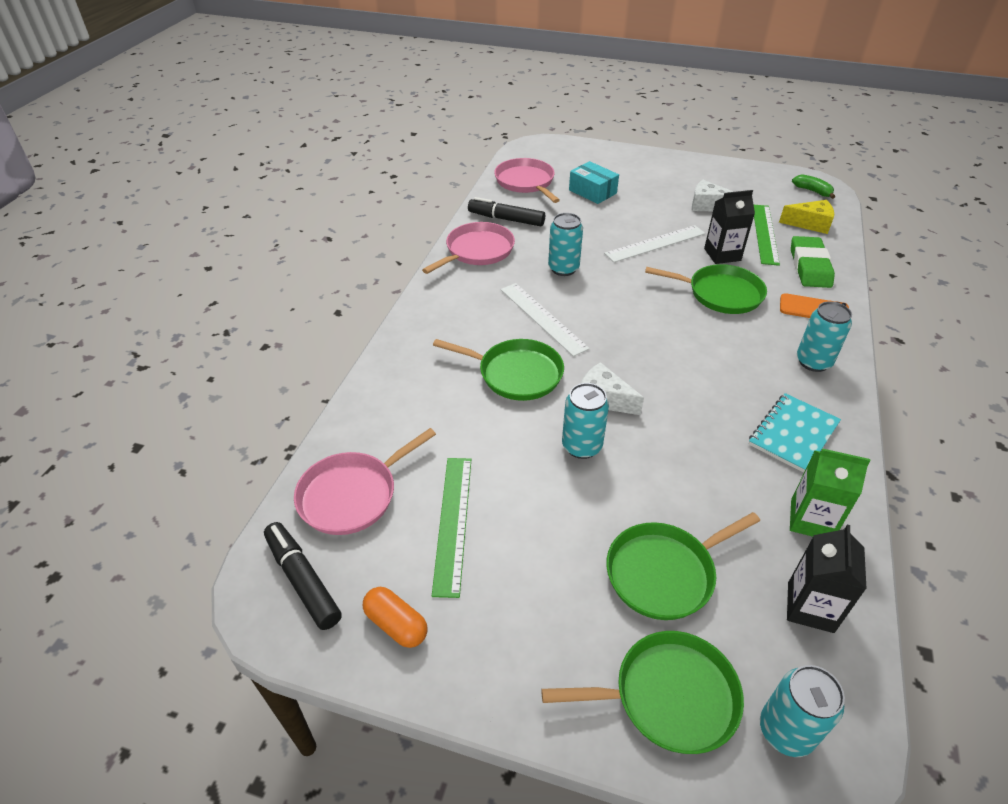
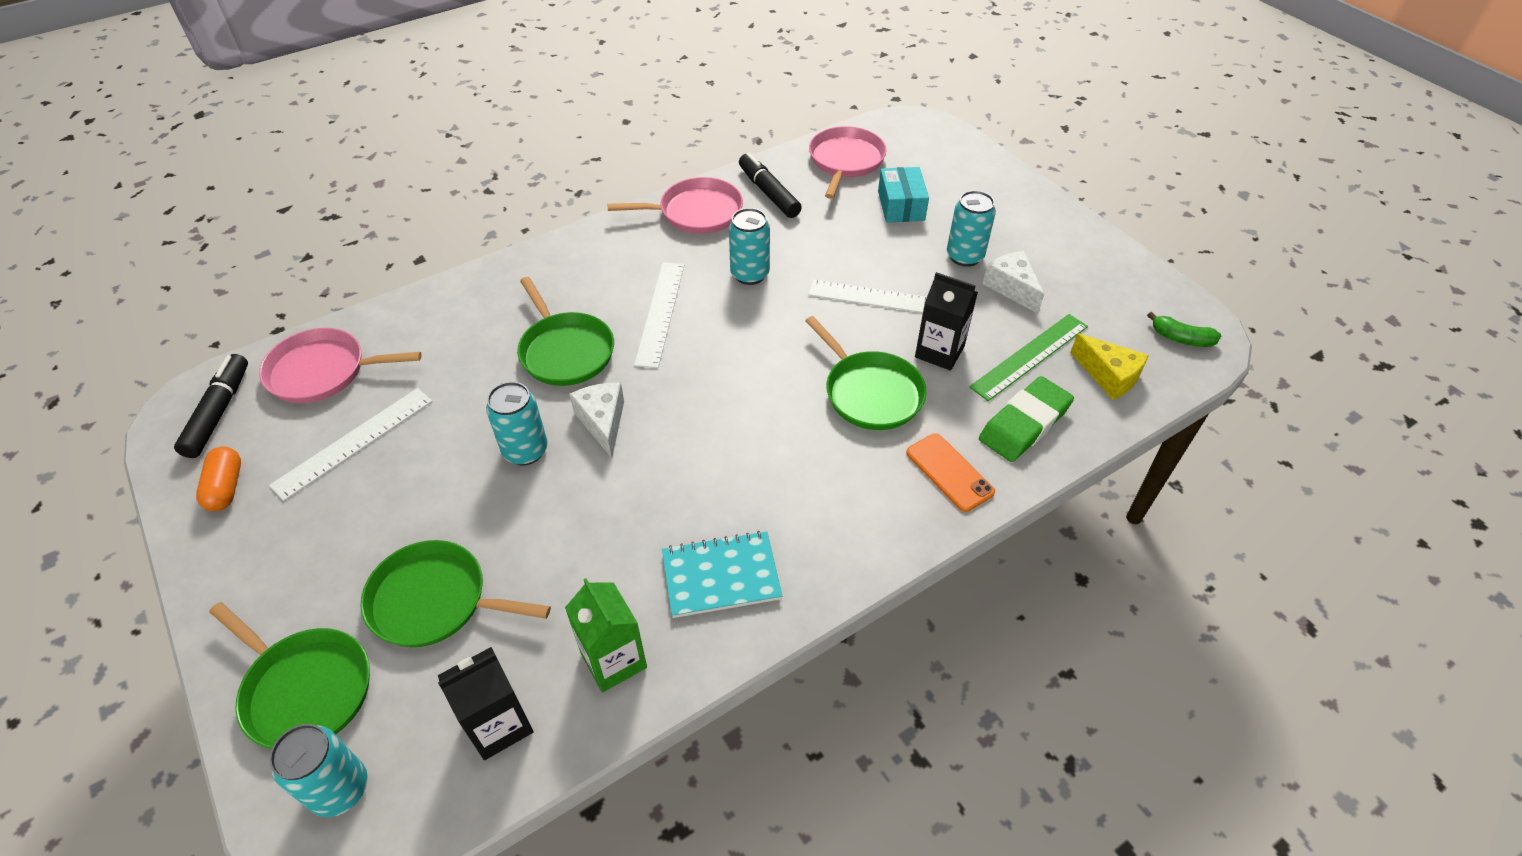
camera: 40 degrees right, 5 degrees up
(453, 522) = (354, 442): green ruler -> white ruler
(812, 191) = (1181, 338): green banana -> green banana turned 120 degrees clockwise
(813, 362) = (857, 524): turquoise can -> turquoise can (964, 256)

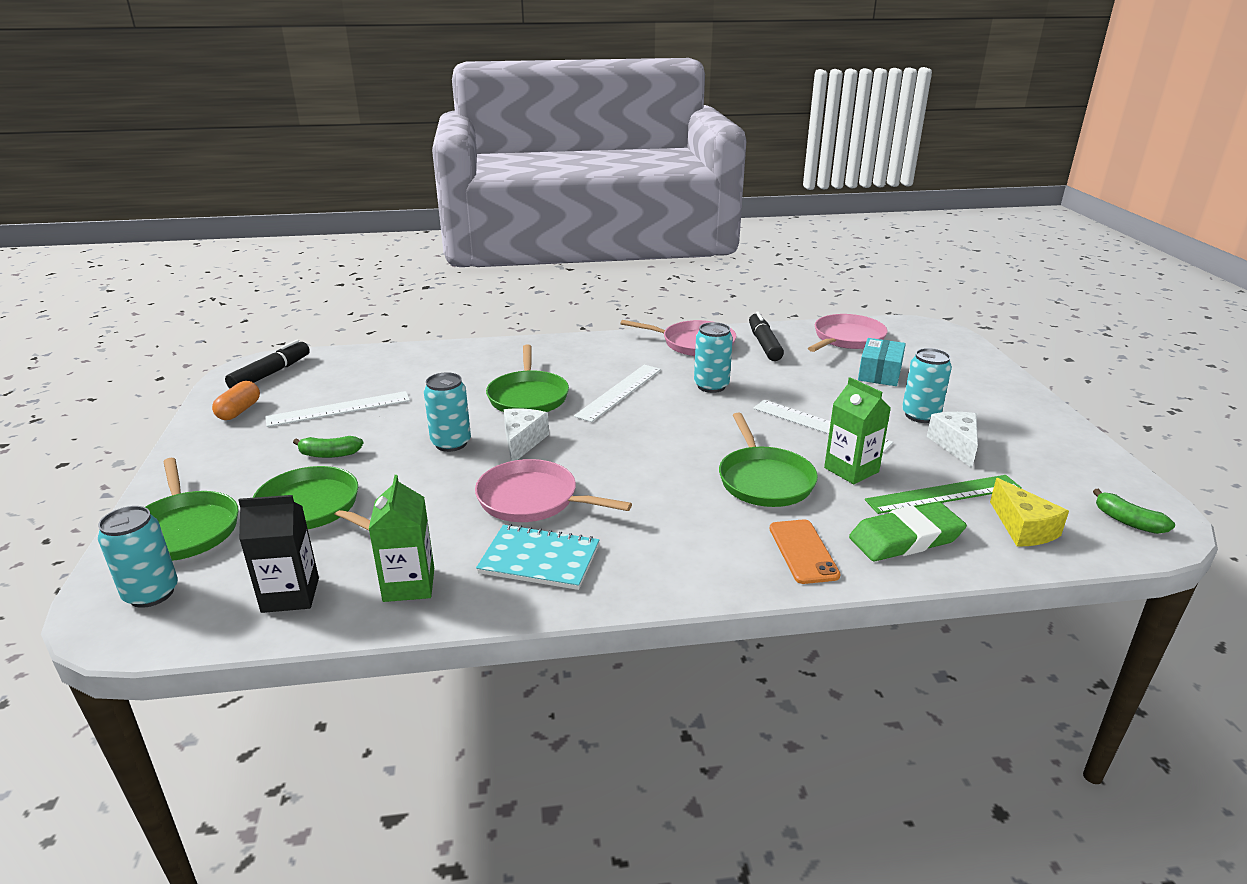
camera: 25 degrees right, 20 degrees down
(323, 371) = (352, 369): pink pan -> pink pan (532, 499)
(395, 516) = (329, 454): none -> green banana
(939, 352) = (851, 470): black carton -> green carton

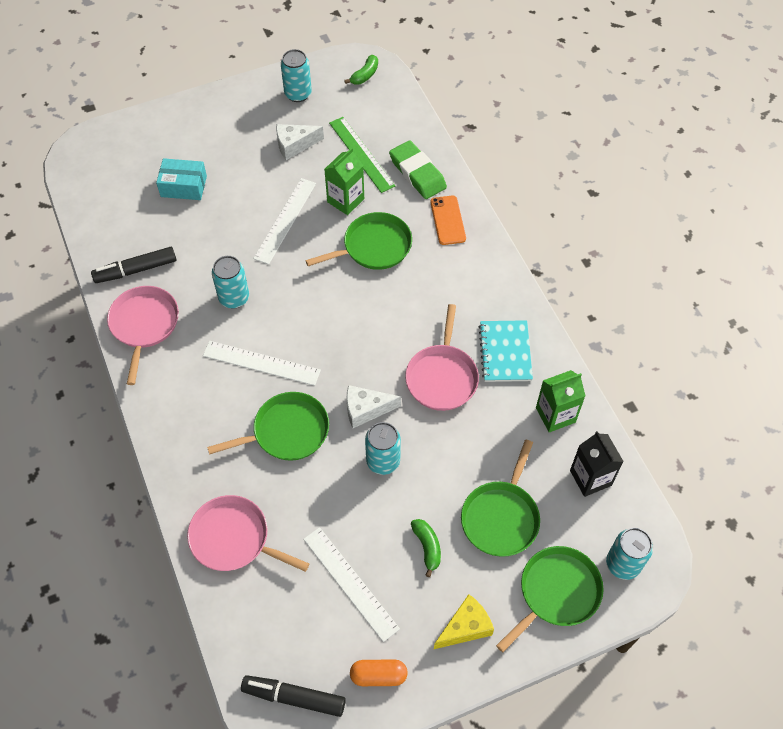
camera: 105 degrees left, 30 degrees up
(803, 551) = (448, 220): orange phone -> orange phone turned 75 degrees counterclockwise
(847, 338) = (112, 210): pink pan -> pink pan (233, 538)
(920, 415) = (254, 162): turquoise can -> turquoise can (298, 94)
(1023, 528) = (388, 120): yellow cheese -> yellow cheese (465, 627)

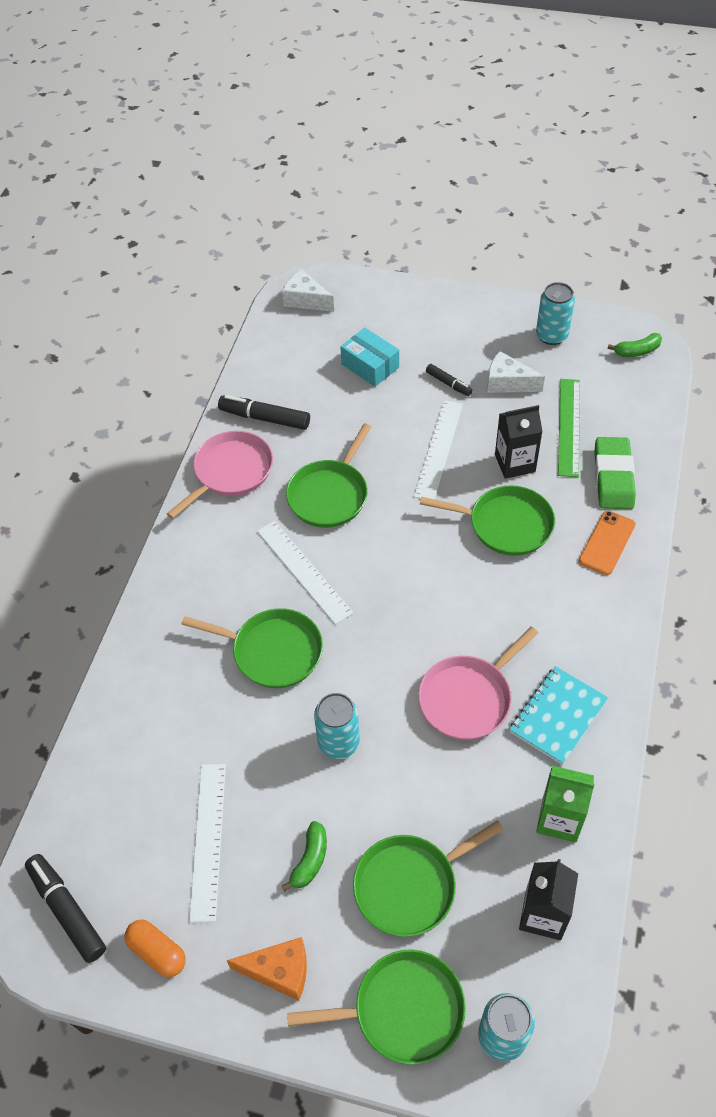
camera: 40 degrees right, 5 degrees down
(233, 538) = (142, 719): pink pan -> none
(234, 298) = (330, 495): turquoise can -> green pan
(253, 168) = (448, 383): none -> black marker
(285, 220) = (438, 449): white ruler -> white ruler turned 45 degrees counterclockwise
(345, 200) = (515, 463): green carton -> black carton
(366, 409) = (364, 680): white cheese -> white cheese (306, 300)
(465, 627) = (279, 971): yellow cheese -> orange cheese

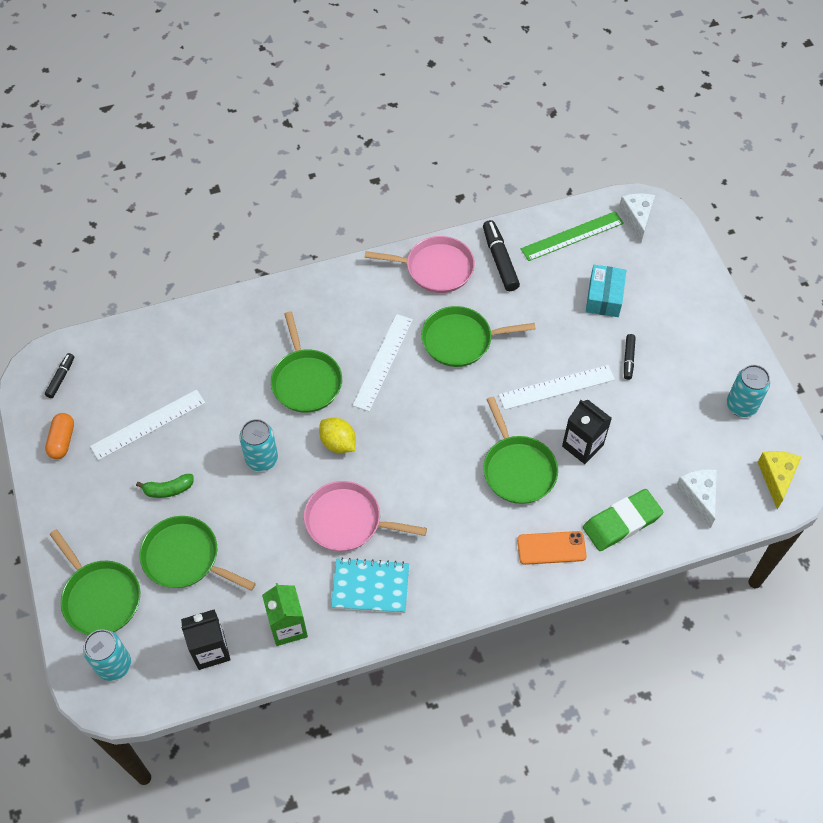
camera: 55 degrees right, 5 degrees up
(67, 910) = (61, 378): black marker -> black marker, size x0.58
(279, 971) = (86, 514): orange cheese -> none
(370, 660) = (338, 443): none -> yellow lemon
(508, 383) = (662, 399): white cheese -> white cheese (698, 496)
(569, 427) = (650, 466): green ruler -> green ruler (572, 236)
(637, 351) = (776, 478): green banana -> yellow cheese

